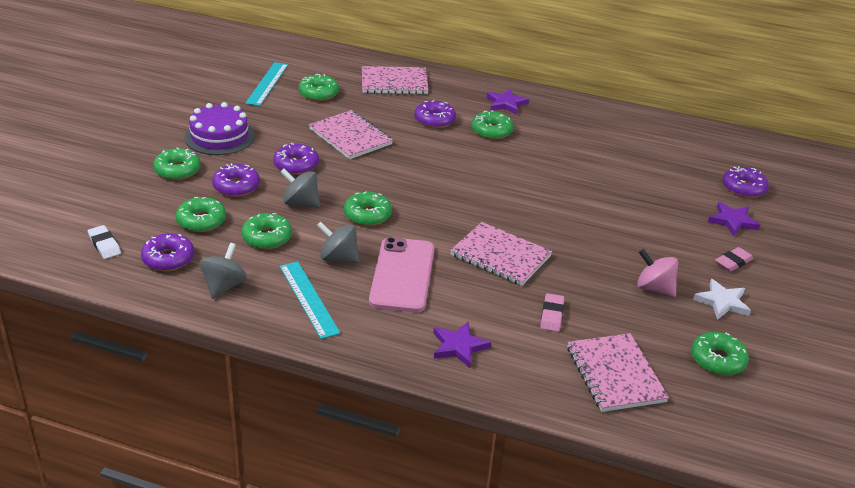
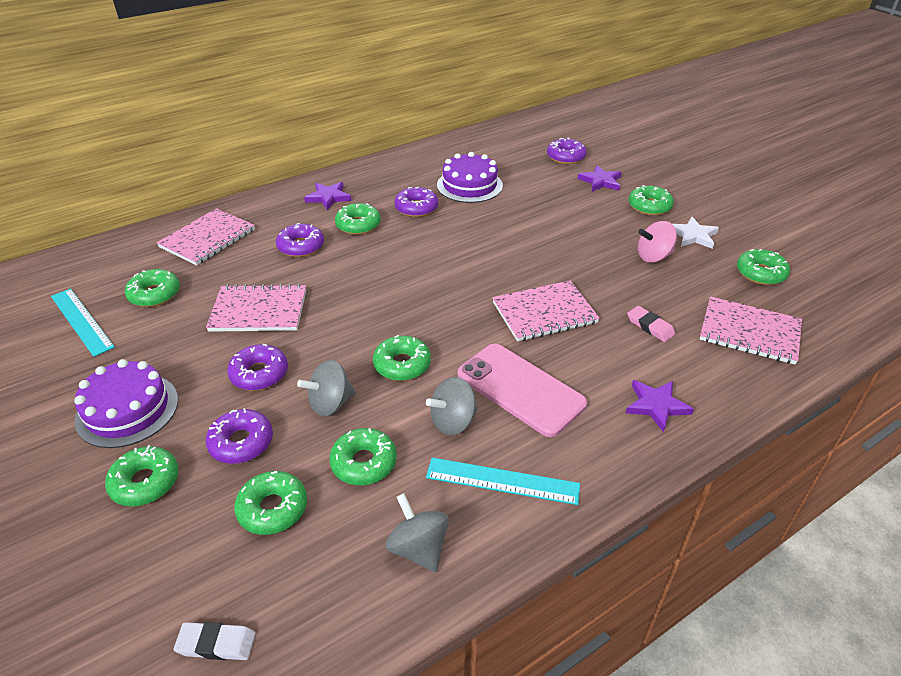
camera: 50 degrees left, 5 degrees up
(168, 259) = (315, 581): purple donut -> purple donut (416, 208)
(618, 157) = (469, 185): none -> purple cake
(733, 262) = (649, 206): pink eraser -> green donut

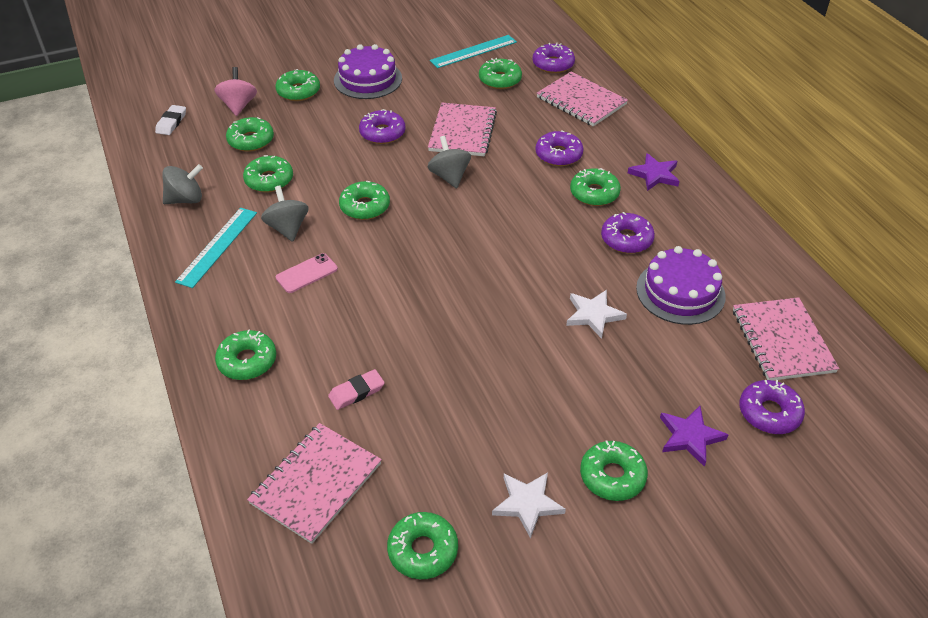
camera: 100 degrees right, 5 degrees up
(241, 442) = (314, 127): purple donut -> purple donut (553, 64)
(330, 404) = (335, 167): grey spinning top -> grey spinning top (449, 176)
(508, 219) = (593, 315): none -> white star
(520, 389) = (307, 273): pink phone -> pink phone, size x0.51
(544, 313) = (405, 311): pink notebook -> pink notebook (782, 341)
(653, 257) = (486, 439): pink spinning top -> pink spinning top (238, 106)
(656, 406) = (247, 361): purple star -> green donut

